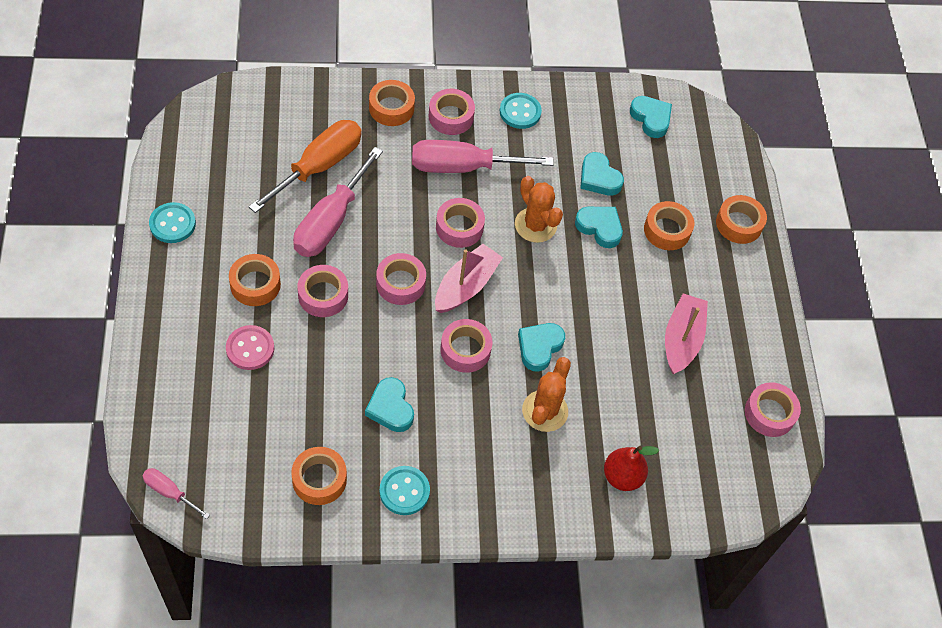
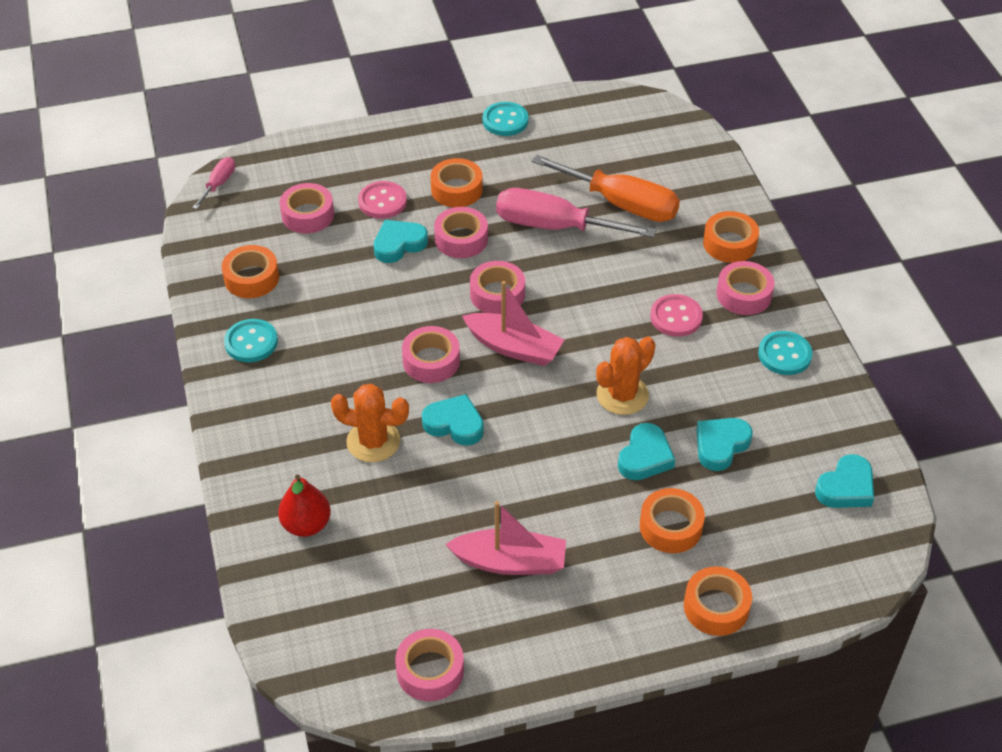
camera: 85 degrees right, 10 degrees down
(390, 408) = (343, 314): turquoise heart -> turquoise heart (399, 244)
(459, 227) = (590, 329): pink tape -> pink tape (308, 215)
(462, 167) = (676, 317): pink screwdriver -> pink button

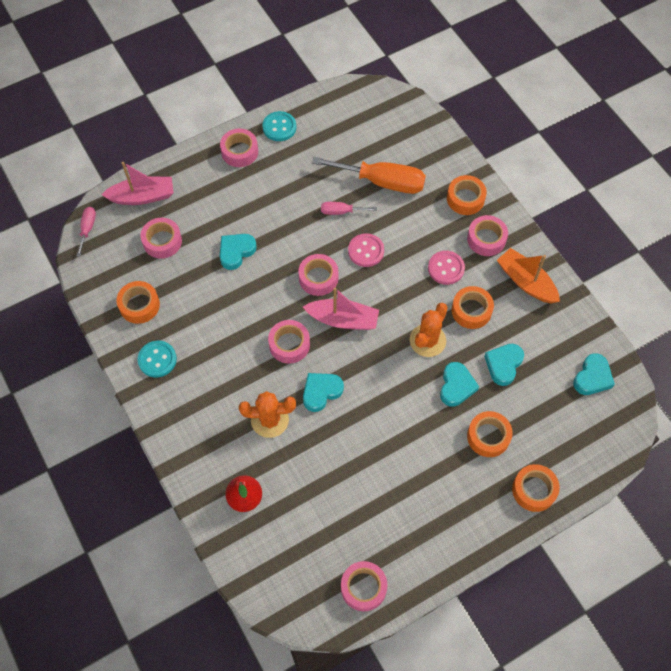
camera: 15 degrees left, 15 degrees up
(382, 201) = (213, 218): pink button -> pink button (366, 251)
(454, 424) = (321, 392): turquoise heart -> turquoise heart turned 45 degrees counterclockwise
(456, 189) = (263, 195): orange tape -> orange tape (471, 310)
(461, 239) = (279, 237): pink tape -> pink tape (239, 152)
(510, 562) = (391, 491): pink boat -> pink boat (142, 197)
(554, 226) = (341, 211): pink screwdriver -> pink screwdriver, size x0.48
(784, 355) = (526, 282): turquoise button -> orange boat

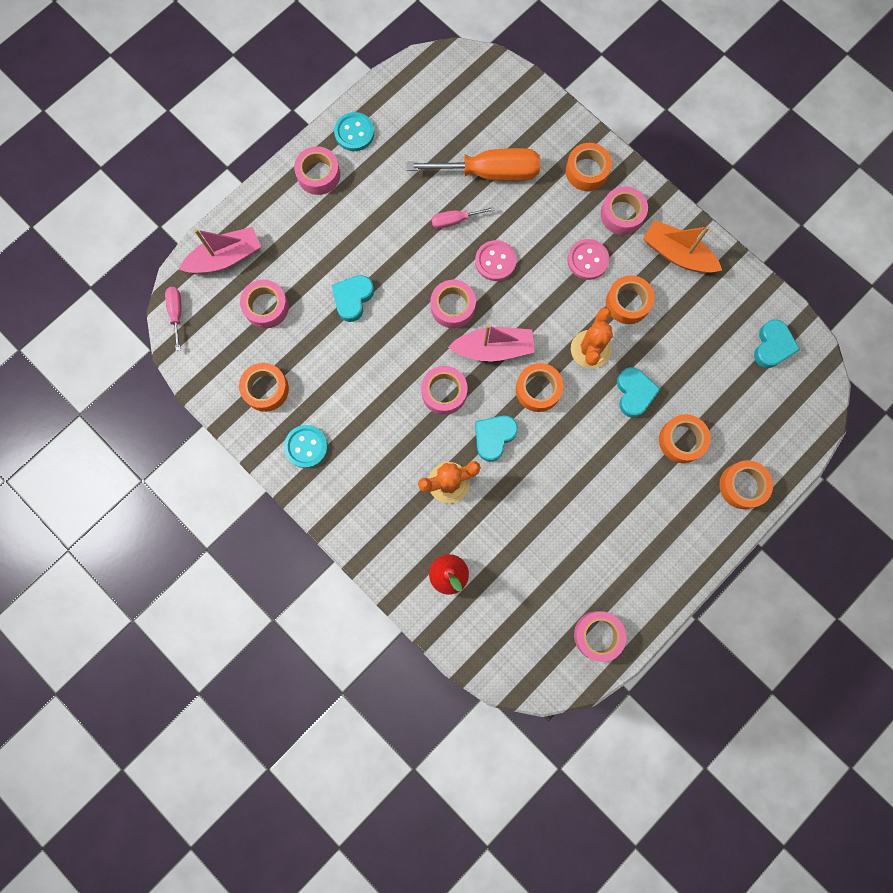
camera: 15 degrees left, 15 degrees up
(372, 362) = (538, 389): none -> orange tape
(503, 365) = (677, 356): turquoise heart -> none

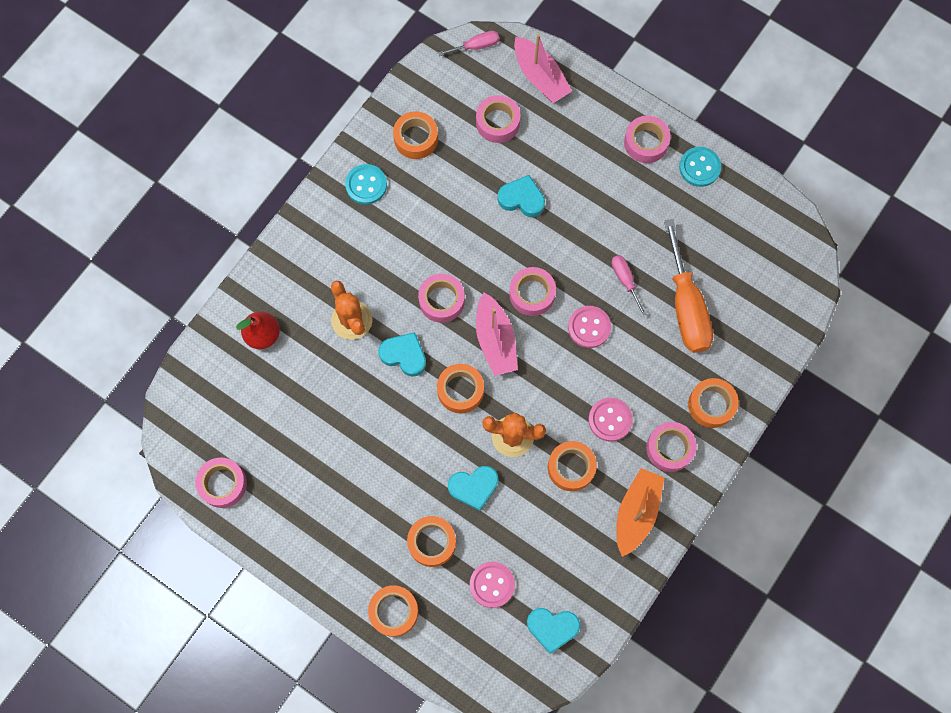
camera: 80 degrees right, 5 degrees down
(727, 392) = (492, 584): none -> pink button

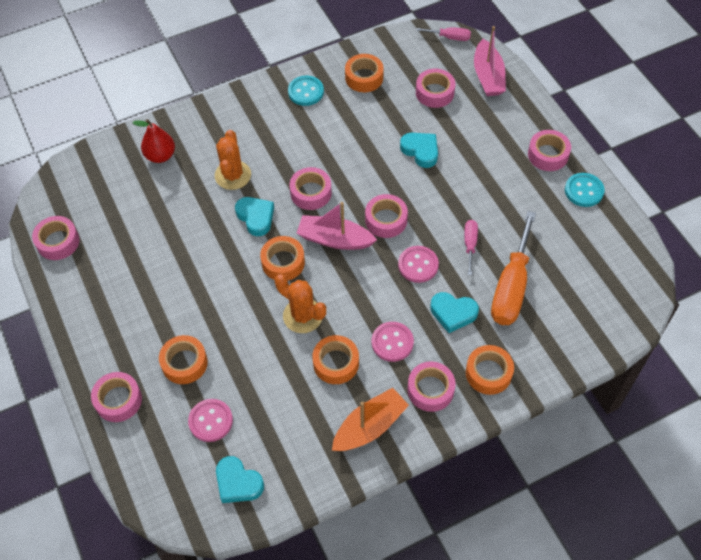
camera: 30 degrees right, 15 degrees down
(394, 611) = (118, 400): orange tape -> pink tape
(474, 487) = (246, 338): turquoise heart -> turquoise heart (453, 313)
(495, 340) = (335, 239): pink boat -> pink boat turned 90 degrees clockwise

